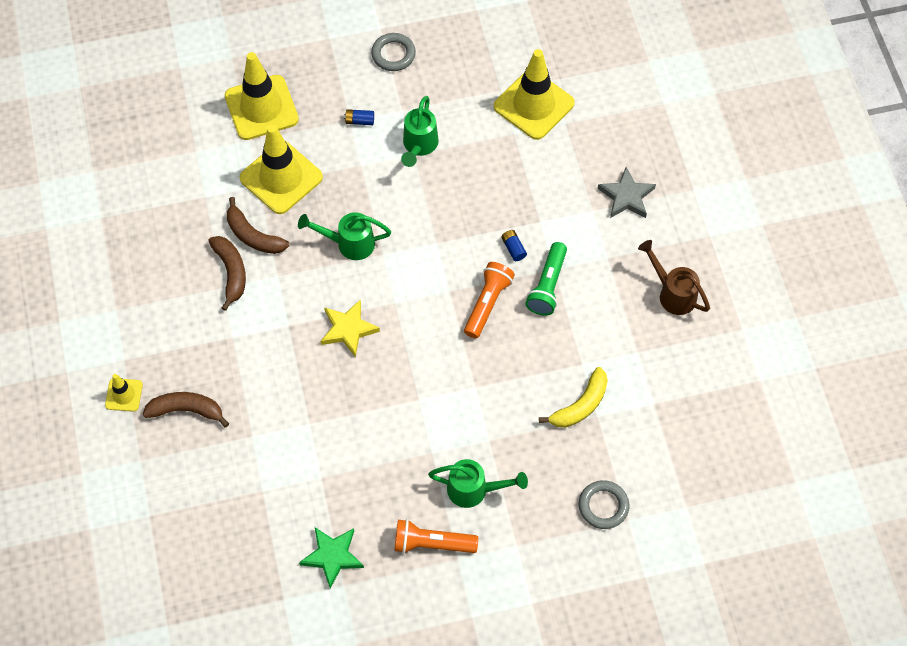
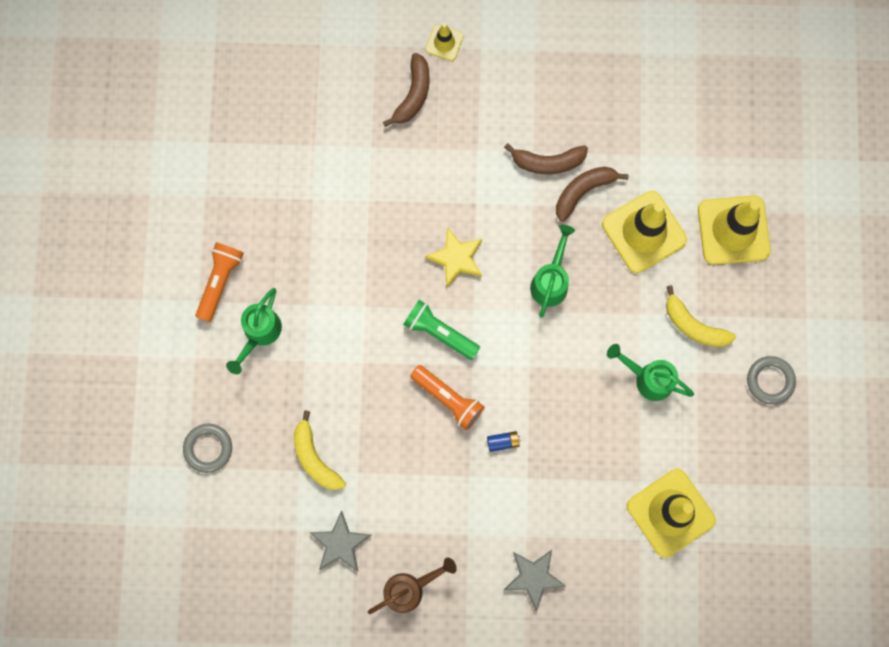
camera: 105 degrees right, 15 degrees up
(332, 556) = (234, 192): green star -> none
(359, 121) = (693, 325): blue battery -> yellow banana
(547, 285) = (452, 464): green flashlight -> green flashlight (439, 332)
(653, 362) = (340, 544): none -> grey star

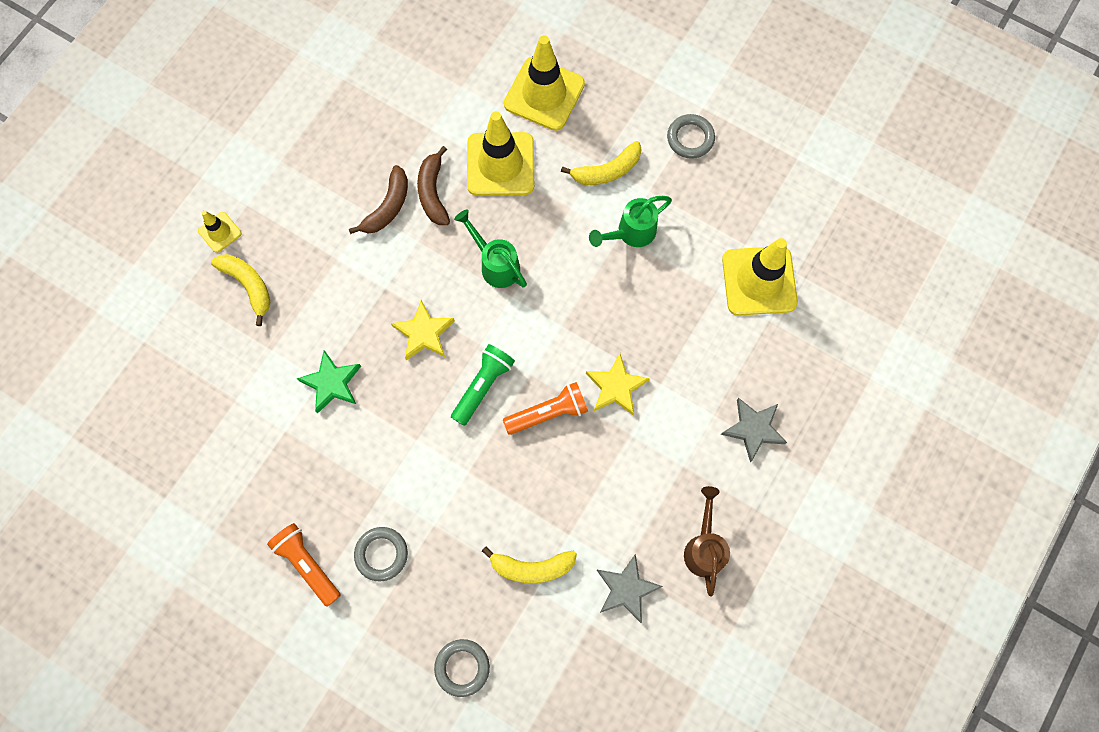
camera: 60 degrees left, 5 degrees down
(259, 334) = (381, 554): green watering can -> grey ring
(372, 211) = (331, 383): none -> green star
(413, 95) = (248, 286): brown banana -> yellow banana
(439, 332) = (483, 386): green flashlight -> green flashlight turned 150 degrees clockwise
(503, 442) = (616, 387): blue battery -> yellow star

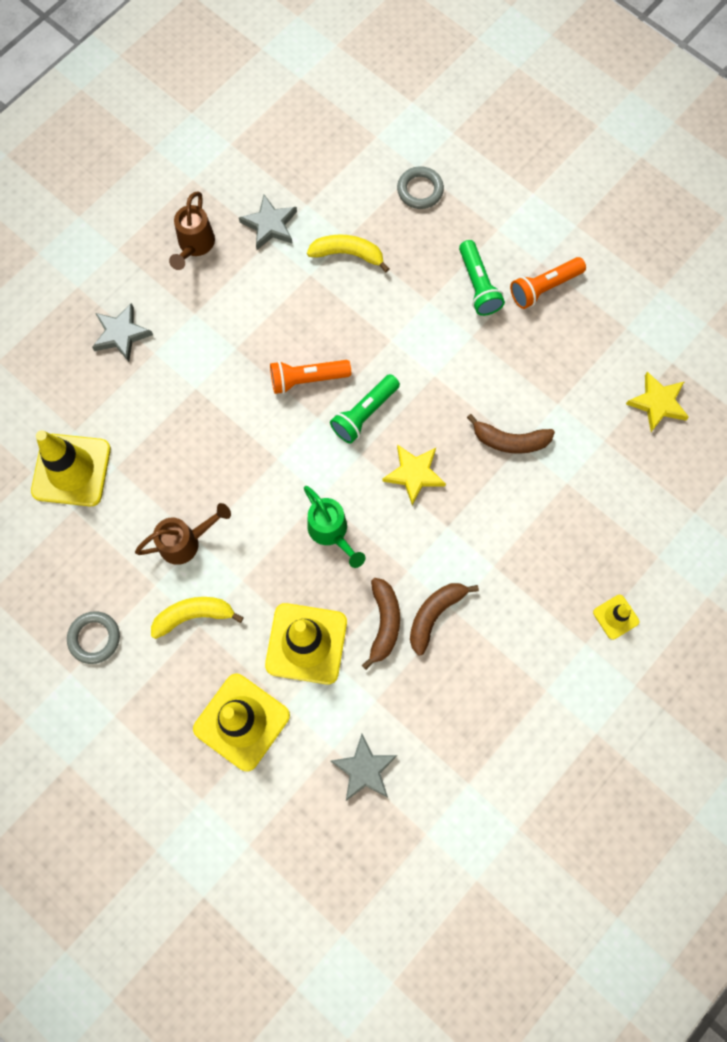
camera: 170 degrees left, 0 degrees up
(248, 286) = (587, 552): yellow banana -> none
(307, 564) = (544, 288): orange flashlight -> orange flashlight turned 90 degrees clockwise
(331, 383) = (510, 441): green star -> brown banana
(381, 554) = (478, 285): grey ring -> green flashlight
(432, 75) = (364, 769): none -> grey star
(616, 387) = (238, 392): yellow star -> yellow star (657, 403)
(630, 233) = (186, 541): green watering can -> brown watering can

